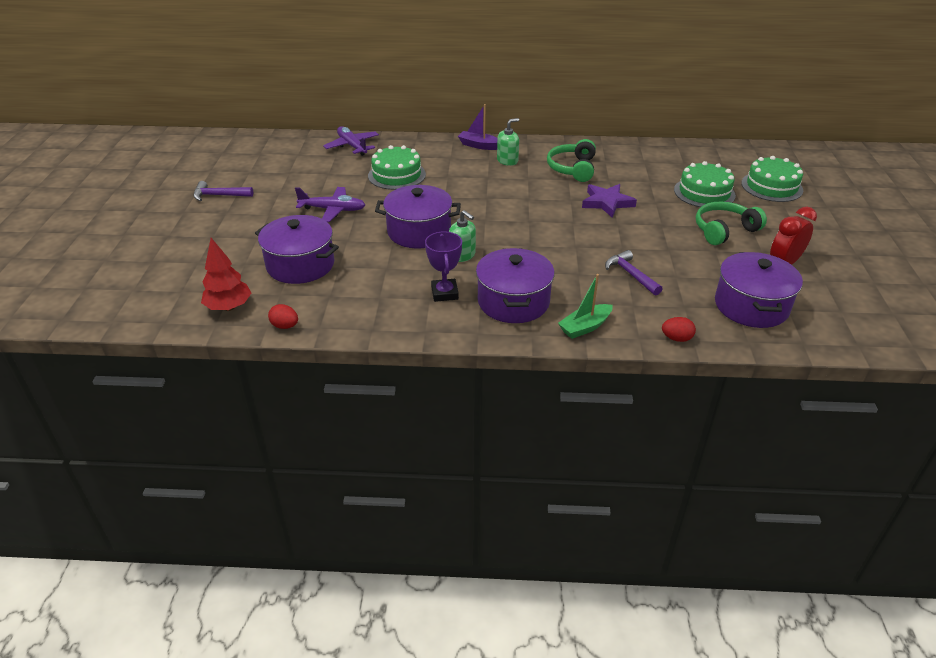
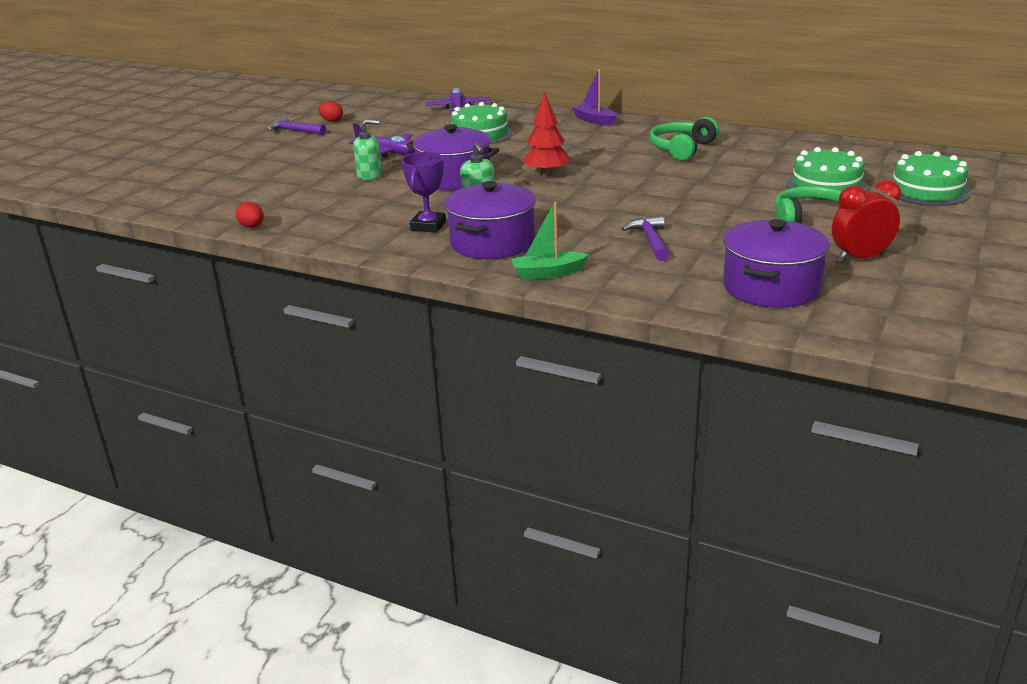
camera: 25 degrees right, 10 degrees down
(229, 307) = (218, 207): red tree -> red tree (546, 174)
(300, 265) = (313, 187): purple pot -> none
(507, 161) = (612, 135): green soap dispenser -> green soap dispenser (369, 175)
(607, 203) = (691, 180): purple star -> none
(676, 338) = (644, 298): red egg -> red egg (331, 121)

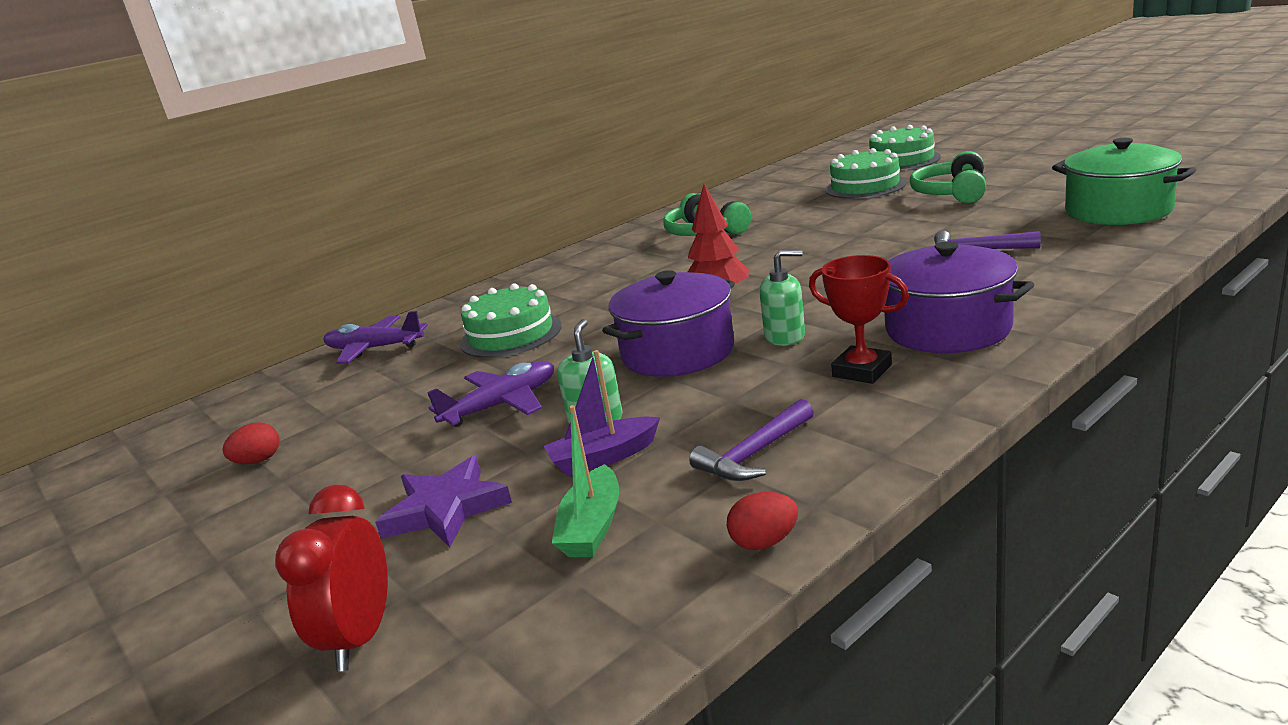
camera: 65 degrees left, 5 degrees down
(286, 165) = (446, 509): none -> purple star
(294, 131) = (252, 504): purple hammer -> purple hammer (754, 454)
(428, 226) = (862, 371): purple trophy -> red trophy
(548, 273) = (1063, 299): green boat -> green boat (592, 527)
(594, 120) = (553, 269): purple boat -> purple boat (603, 457)
(771, 287) = (1118, 211): purple pot -> green pot
(860, 258) = (1052, 182): red clock -> red clock (361, 637)

